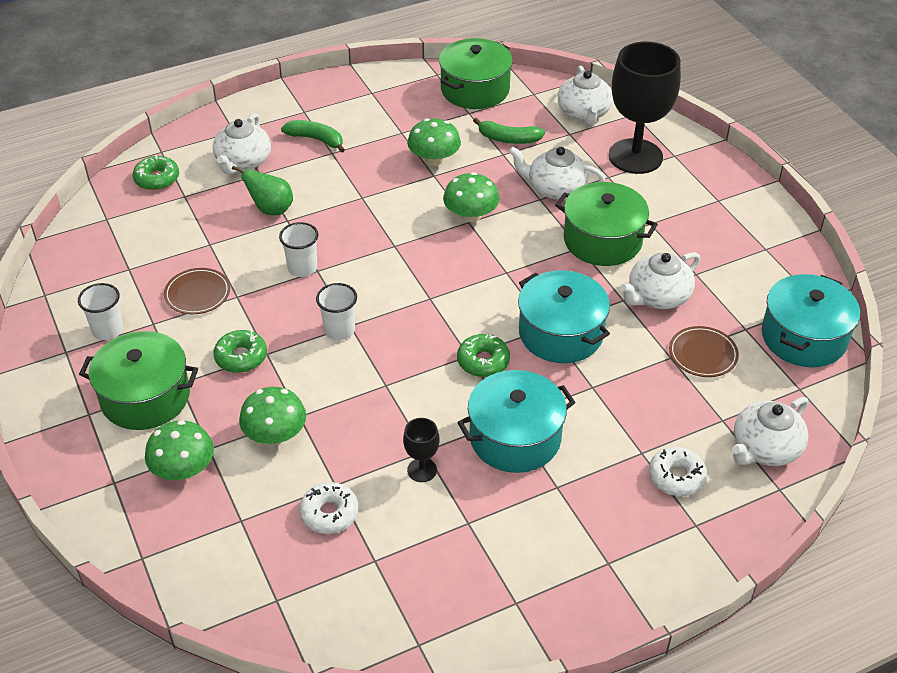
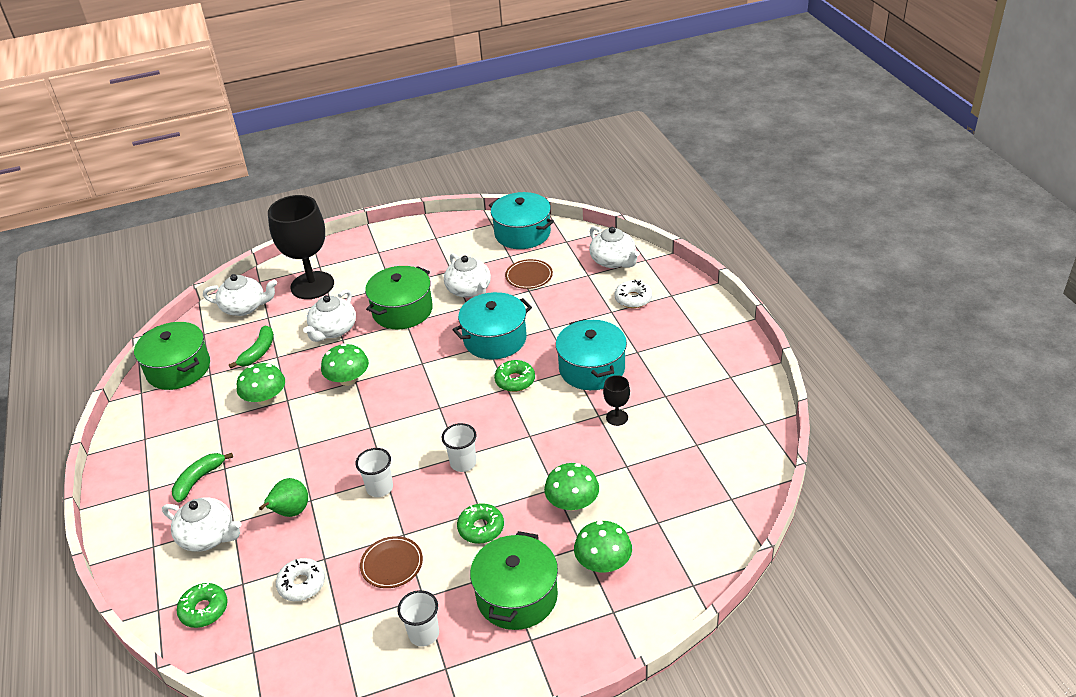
camera: 80 degrees left, 5 degrees down
(329, 513) = (654, 469): white donut -> white donut (302, 584)

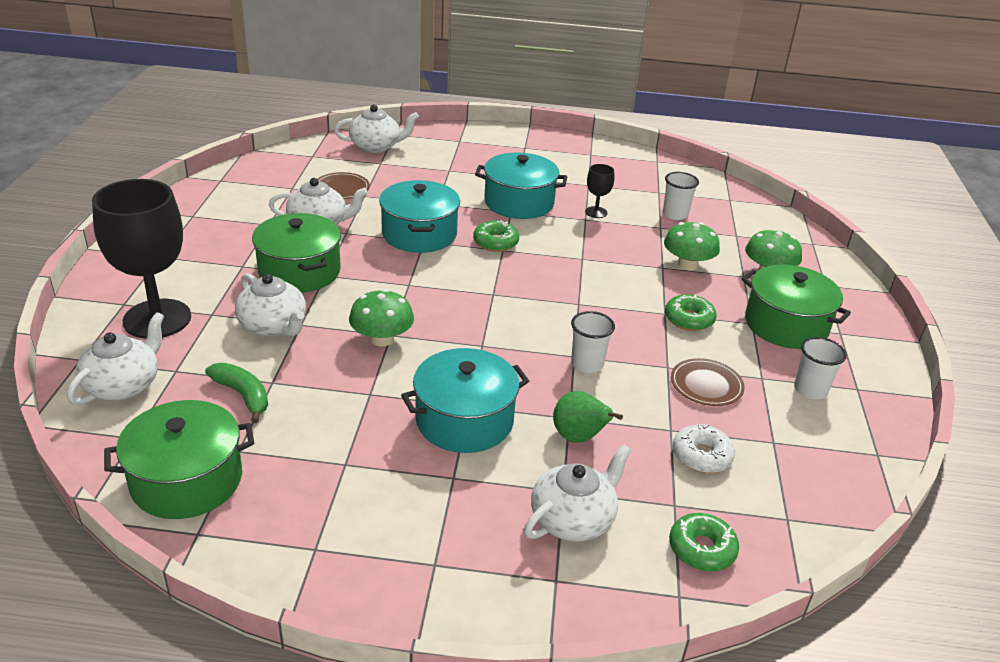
camera: 70 degrees left, 5 degrees down
(199, 479) = (456, 507): green banana -> none
(265, 399) = (348, 411): green mushroom -> none
(463, 463) = (590, 303): white cup -> white cup (675, 214)
(522, 233) = (264, 171): turquoise pot -> turquoise pot (464, 420)
(633, 299) = (443, 156): white donut -> none

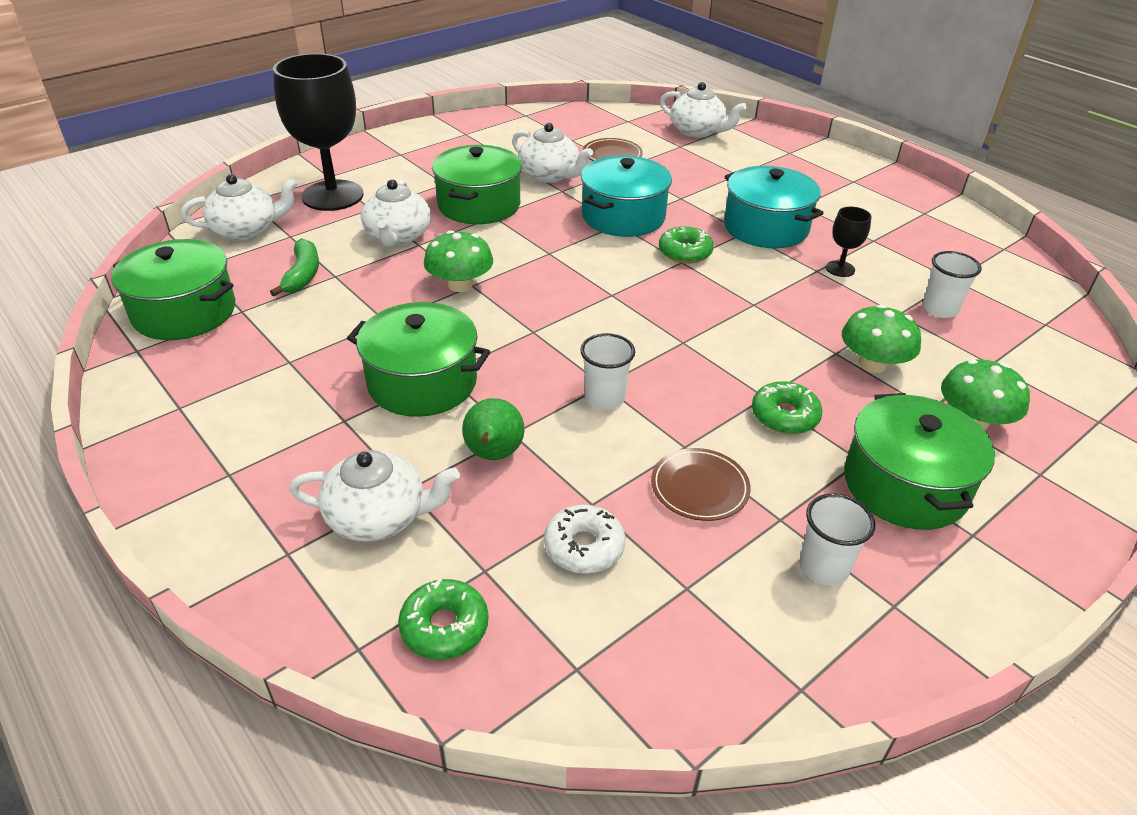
camera: 45 degrees right, 5 degrees up
(464, 420) = (422, 382): turquoise pot -> green pot

